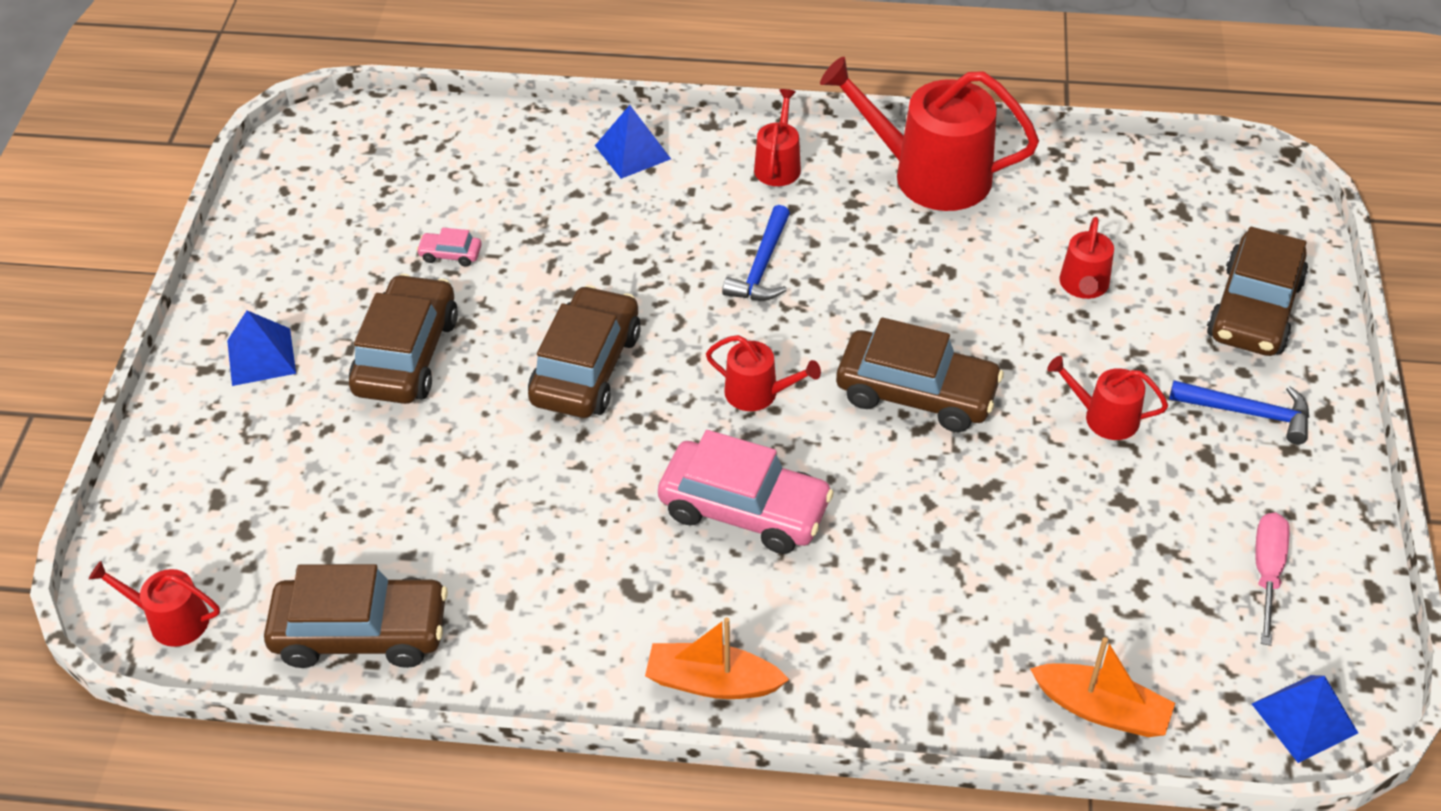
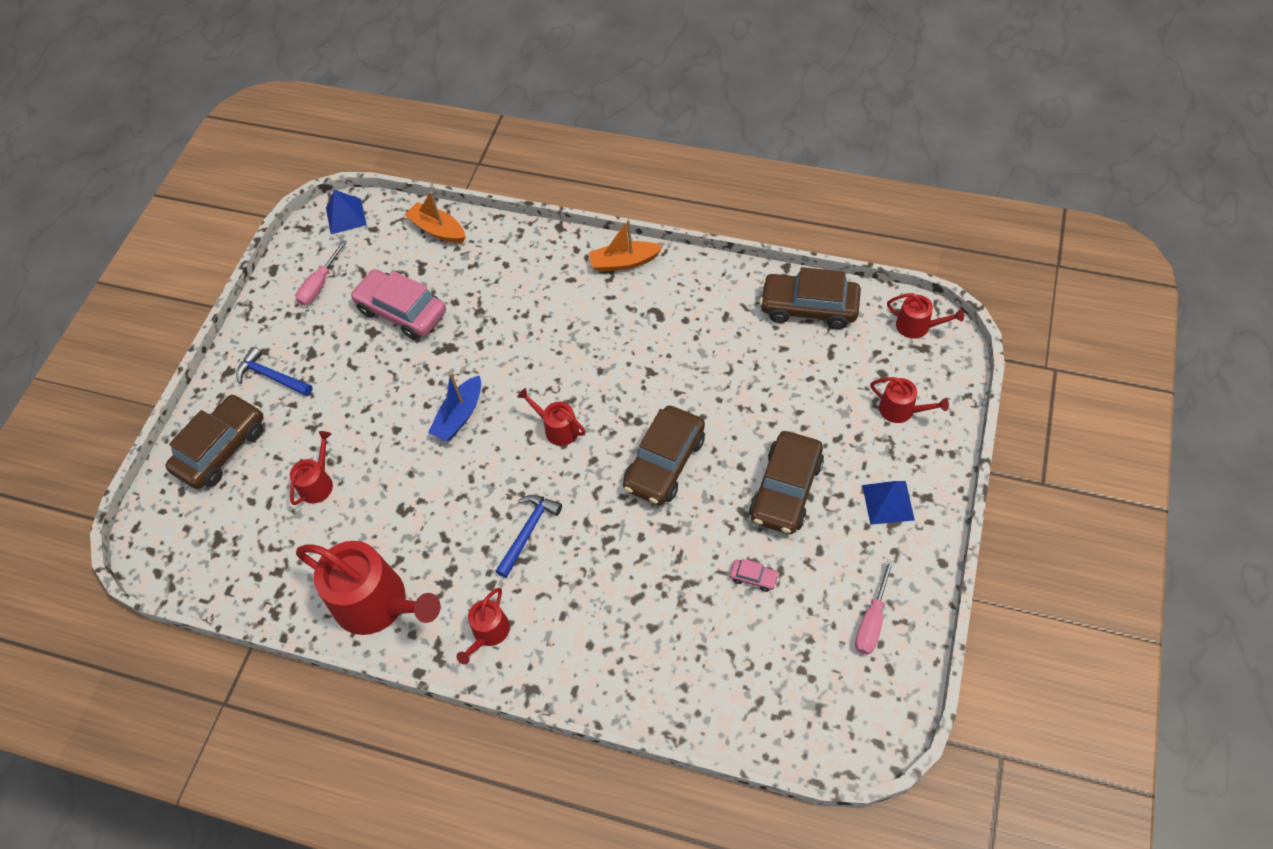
camera: 165 degrees left, 10 degrees up
(300, 230) = (872, 621): none -> pink screwdriver
(632, 152) = (600, 667): blue pyramid -> none
(712, 682) = (624, 262): orange boat -> orange boat turned 150 degrees clockwise
(744, 509) = (585, 352): pink car -> pink car (402, 311)
(916, 393) = (459, 415): brown car -> blue boat
(1104, 417) = (355, 384): red watering can -> red watering can (901, 410)

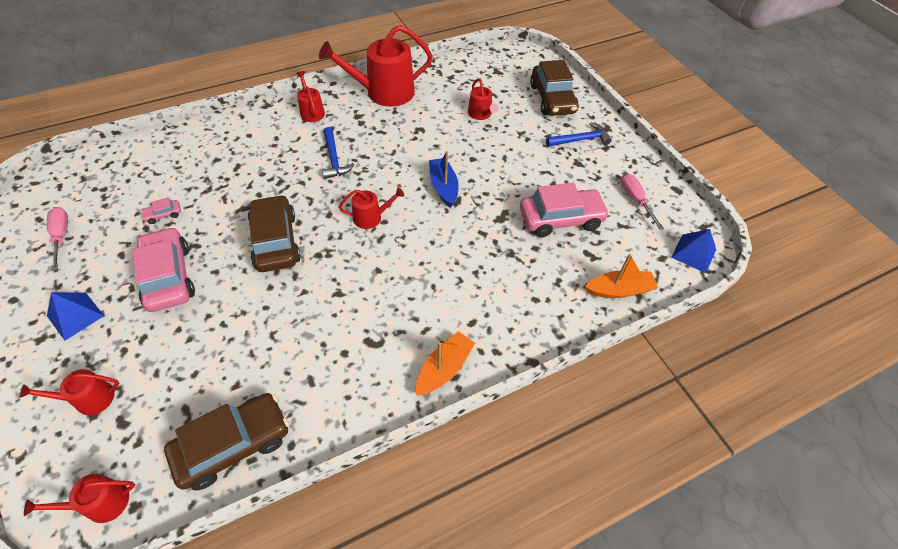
camera: 130 degrees right, 5 degrees down
(786, 490) = (168, 277): brown car -> pink car

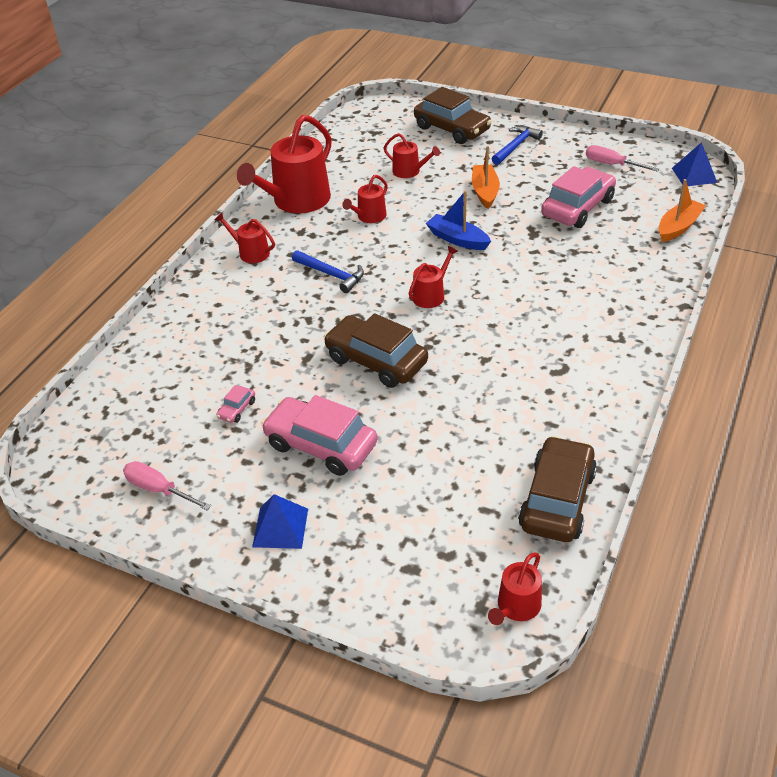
camera: 35 degrees left, 10 degrees down
(89, 399) = (394, 563): red watering can -> red watering can (369, 216)
(444, 369) = (633, 350): orange boat -> orange boat (485, 192)

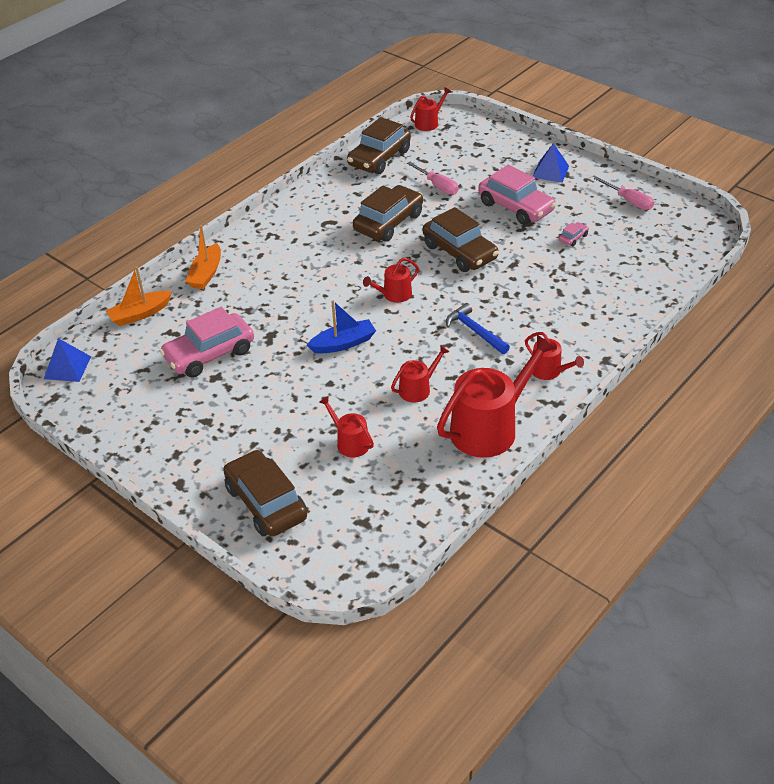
camera: 165 degrees left, 0 degrees up
(457, 239) = (343, 343): blue boat -> blue boat turned 75 degrees counterclockwise
(483, 385) = (388, 222): none -> brown car
(485, 192) = (285, 394): orange boat -> orange boat (206, 274)
(515, 146) = (211, 453): blue hammer -> none
(611, 164) = (132, 400): pink screwdriver -> pink screwdriver (438, 186)

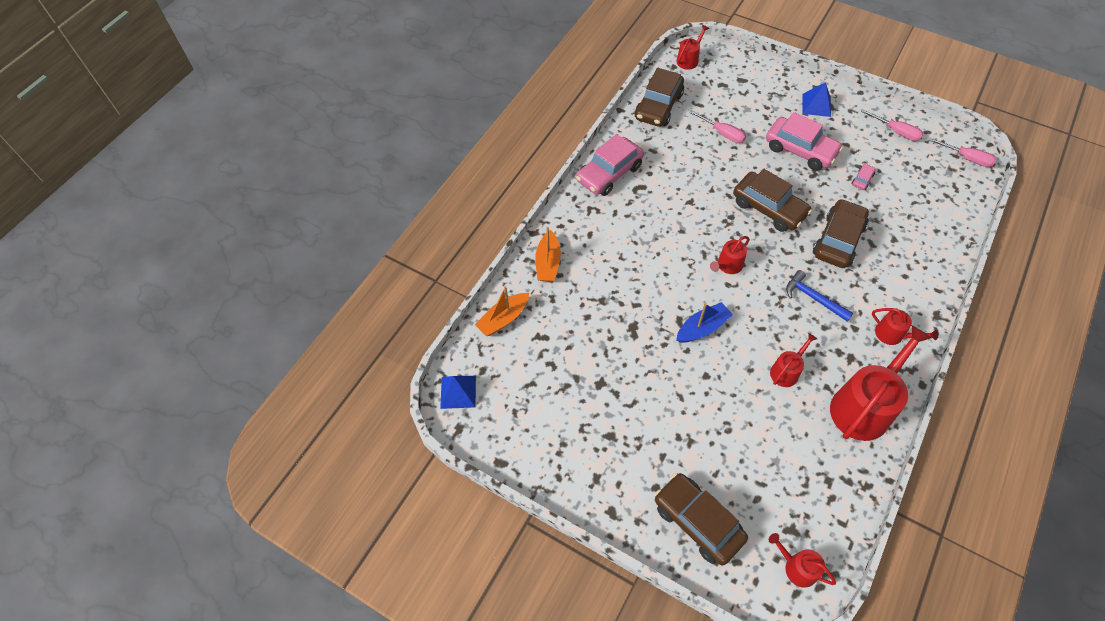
camera: 10 degrees left, 15 degrees up
(209, 354) = (585, 357): pink car -> pink car (609, 173)
(350, 442) = (748, 441): red watering can -> red watering can (797, 567)
(388, 222) = (693, 181): brown car -> brown car (838, 240)
(699, 230) = (966, 158): none -> pink screwdriver

